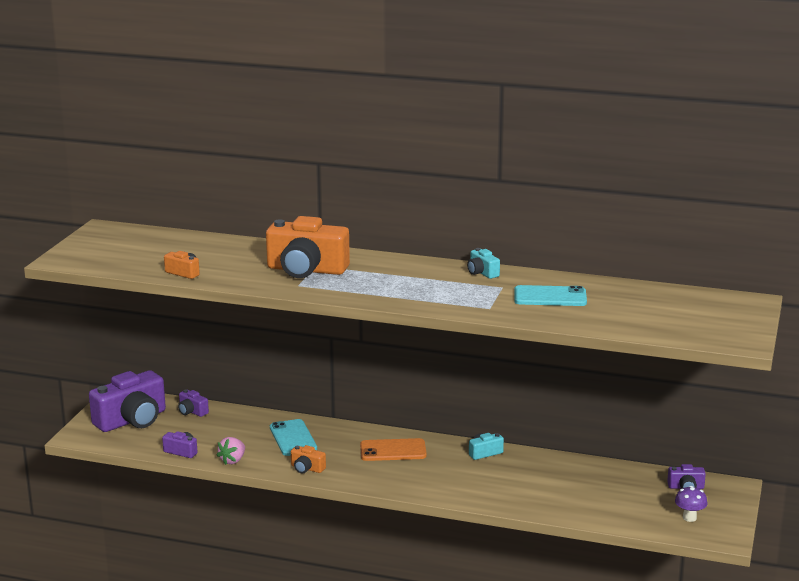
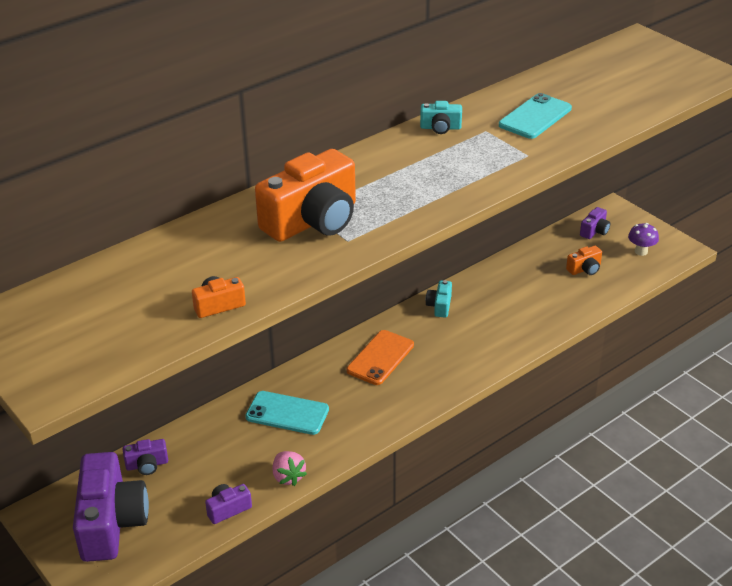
camera: 55 degrees left, 15 degrees up
(307, 468) = (358, 429): orange camera -> orange camera (584, 269)

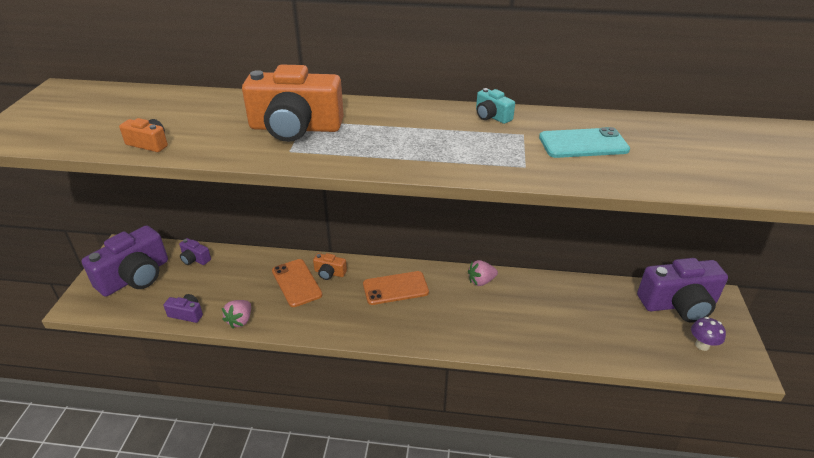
camera: 45 degrees right, 0 degrees up
(287, 413) = (296, 283): turquoise phone -> orange phone
(439, 306) = (481, 281): turquoise camera -> pink strawberry
(584, 269) = (630, 327): orange camera -> orange camera (329, 273)
(594, 231) = (678, 304): purple camera -> purple camera, size x2.24

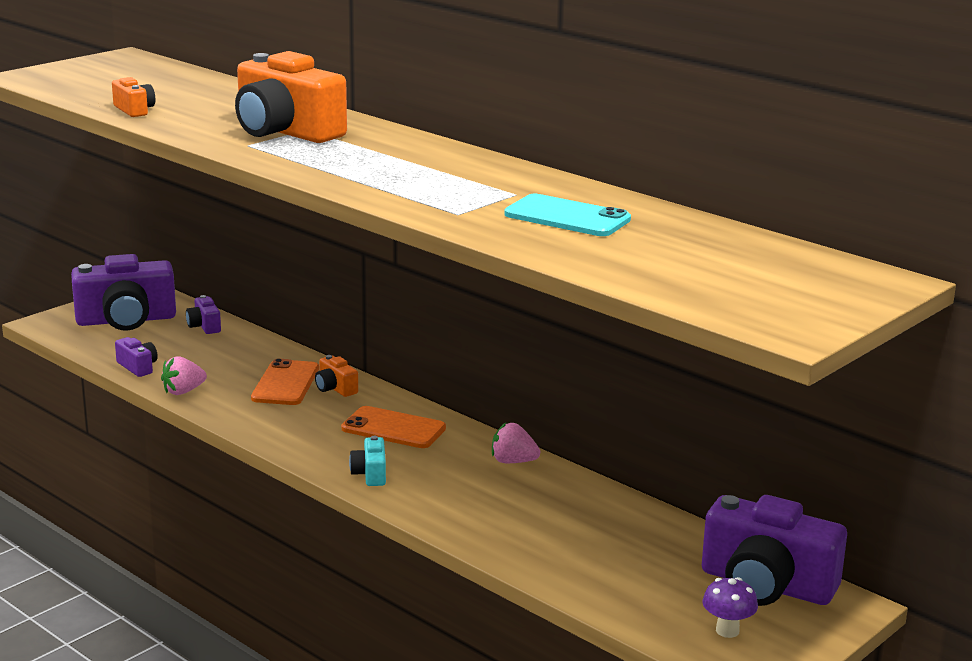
camera: 35 degrees right, 15 degrees down
(491, 116) = (513, 173): turquoise camera -> turquoise camera (370, 474)

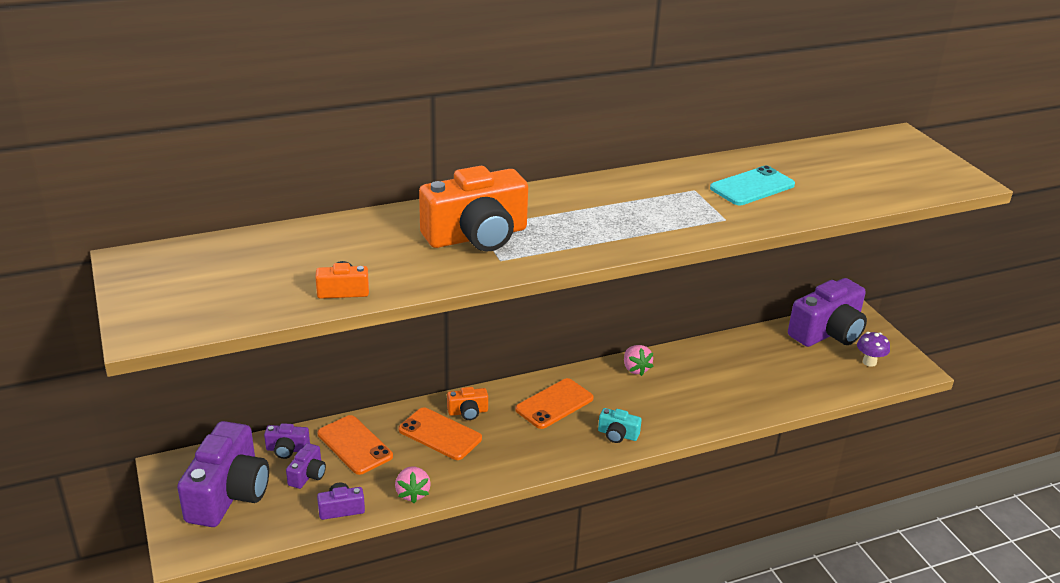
camera: 65 degrees left, 10 degrees up
(175, 343) = (308, 475): none -> purple camera
(235, 351) = (355, 445): none -> orange phone
(513, 461) = (635, 369): pink strawberry -> pink strawberry turned 60 degrees counterclockwise

